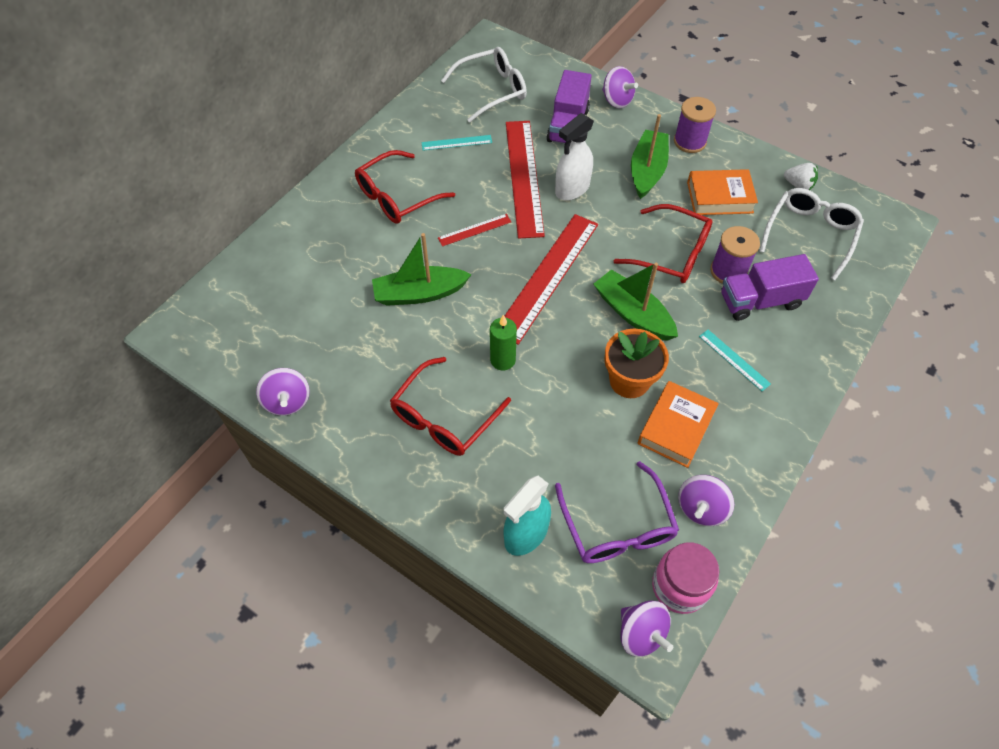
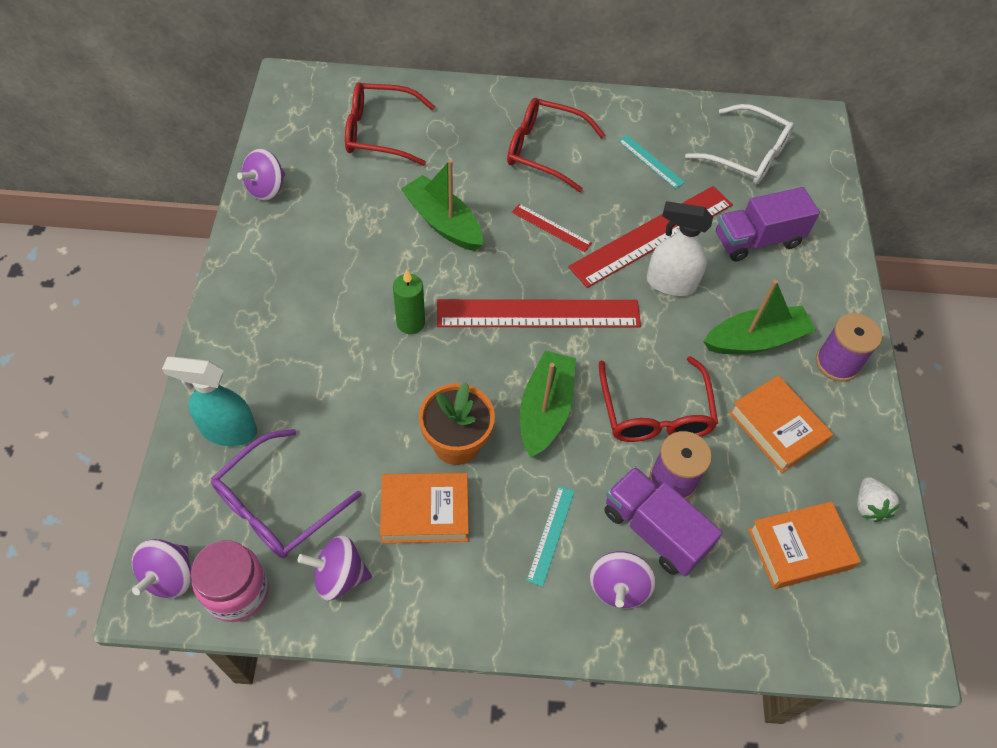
camera: 55 degrees right, 0 degrees up
(444, 418) = (317, 307): red glasses -> red glasses (379, 132)
(617, 100) = (835, 267): purple spinning top -> purple spinning top (618, 587)
(810, 234) = (799, 549): white glasses -> orange book

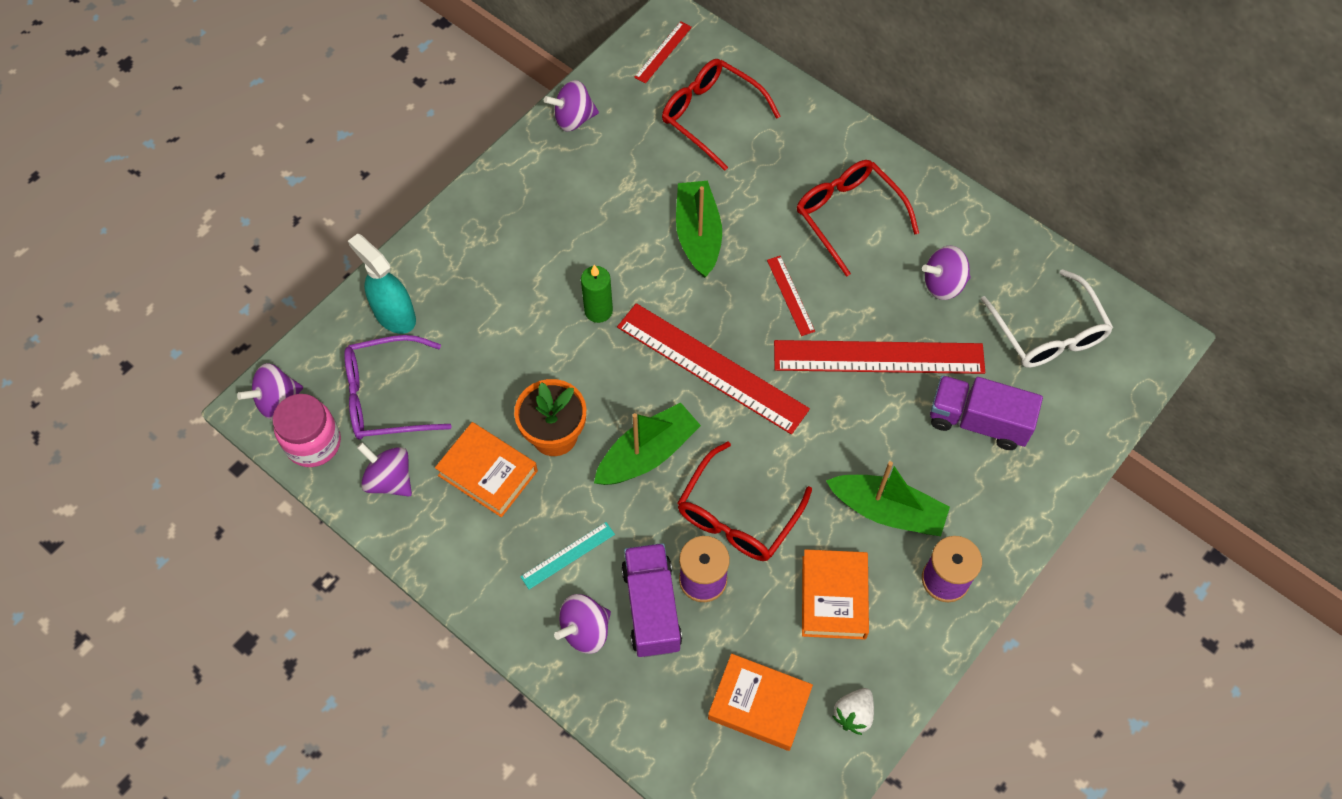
camera: 40 degrees right, 5 degrees up
(302, 105) = (663, 52): none -> red ruler
(650, 161) = (943, 284): turquoise ruler -> purple spinning top
(670, 283) = (855, 412): white spray bottle -> none

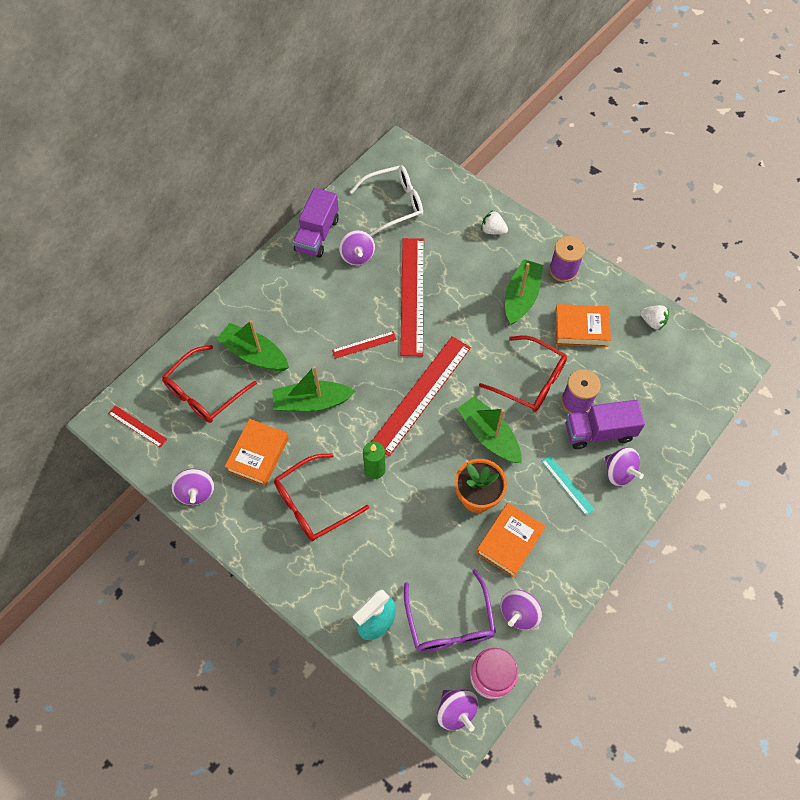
camera: 90 degrees left, 0 degrees up
(759, 704) = (654, 371): orange book -> orange book (258, 455)
(770, 166) = (254, 354): none -> green boat
(848, 216) = (300, 307): red glasses -> red glasses (313, 504)
(978, 421) = (457, 245): purple truck -> purple truck (317, 234)
(1014, 475) = (493, 230): none -> white strawberry

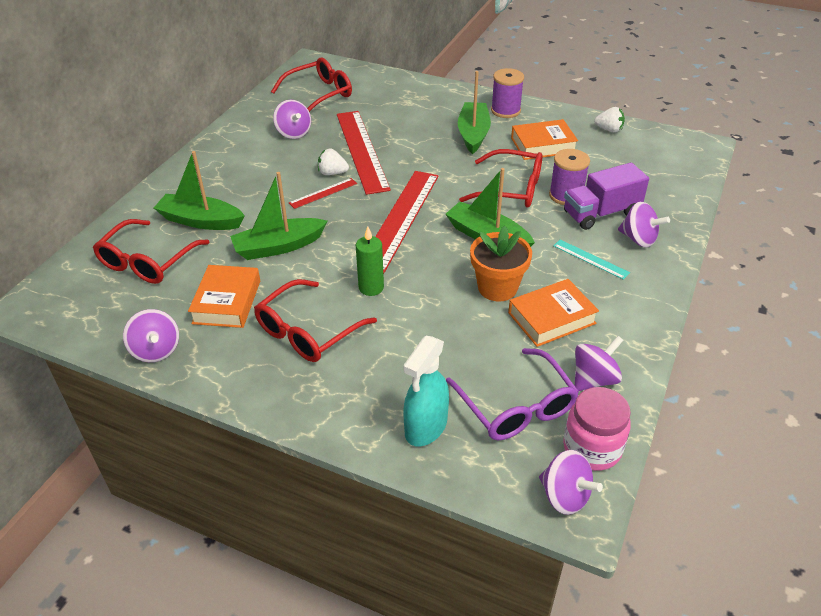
camera: 15 degrees left, 20 degrees down
(137, 426) = (68, 305): red ruler -> none
(317, 234) = (246, 125): purple truck -> none
(394, 204) = (319, 94): white glasses -> red glasses
(493, 230) = (425, 96): white strawberry -> white strawberry (332, 173)
(509, 541) = (551, 318): orange book -> orange book turned 45 degrees clockwise
(519, 613) = (594, 379): purple spinning top -> purple spinning top turned 150 degrees counterclockwise

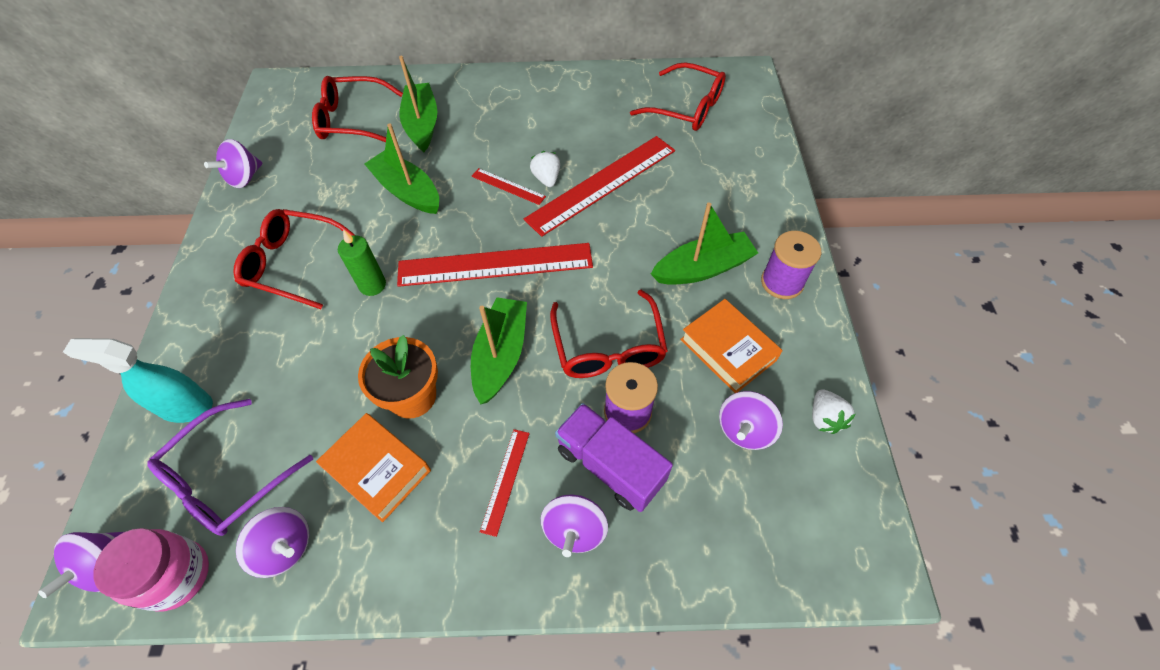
camera: 65 degrees right, 15 degrees up
(227, 302) = (317, 192): orange book -> none
(293, 133) = (599, 121): purple spinning top -> purple spinning top (744, 429)
(590, 259) = (505, 480): turquoise ruler -> red ruler

